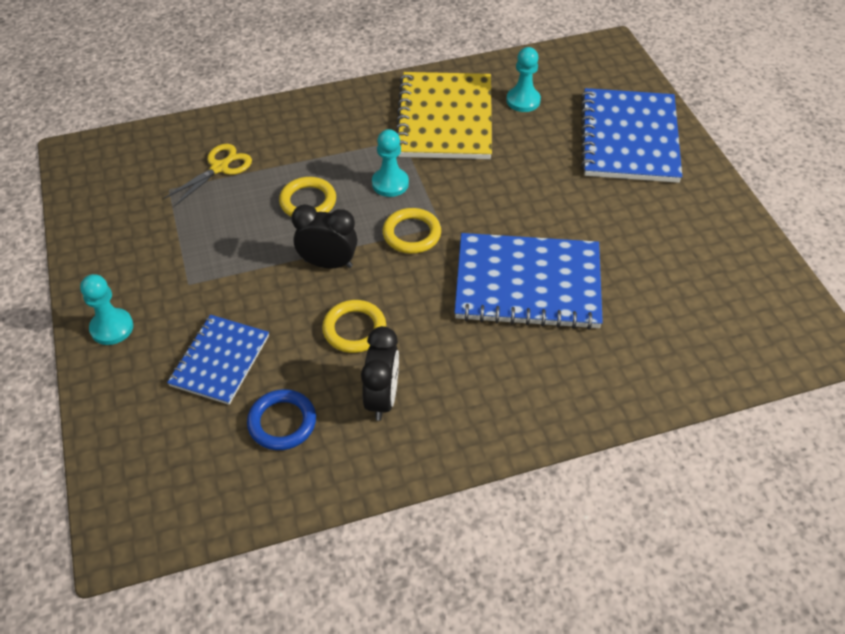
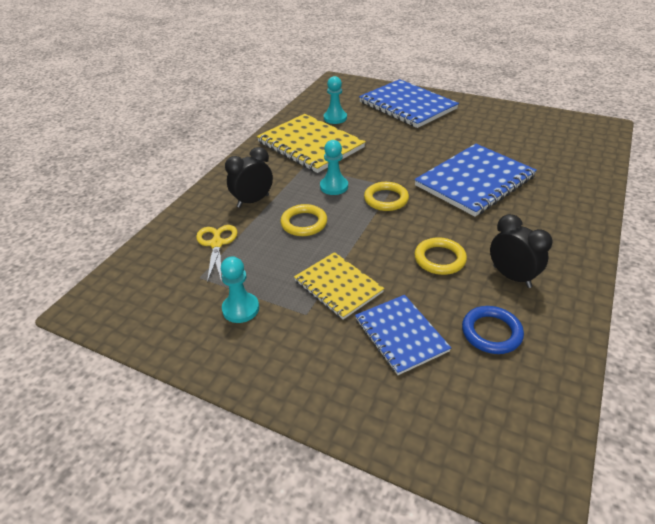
camera: 45 degrees left, 10 degrees down
(112, 328) = (299, 380): turquoise pawn -> turquoise pawn (241, 309)
(242, 282) = (338, 286): none -> yellow notebook
(328, 263) = (369, 241): black clock -> black clock (253, 201)

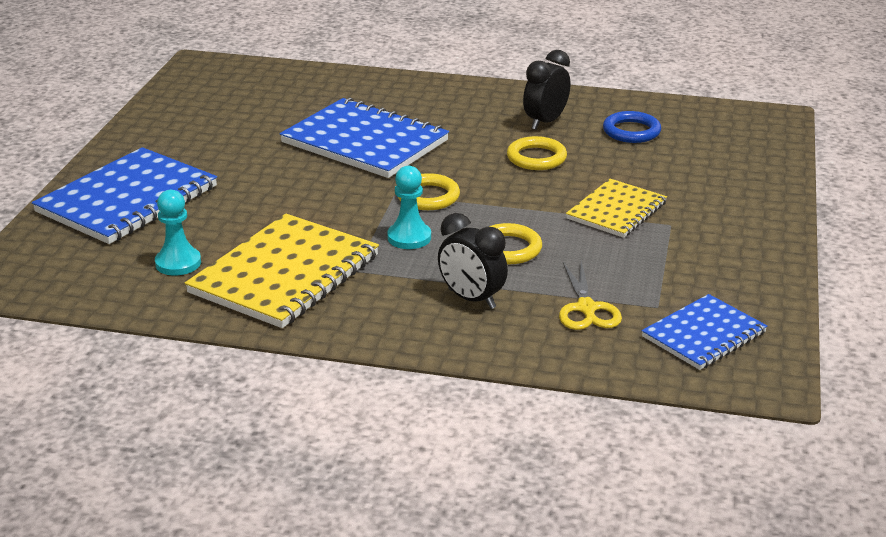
camera: 105 degrees left, 10 degrees down
(217, 244) = (586, 308): yellow scissors -> yellow scissors turned 75 degrees counterclockwise
(241, 309) = (691, 265): turquoise pawn -> none
(401, 335) = (664, 172): blue notebook -> blue notebook (703, 334)

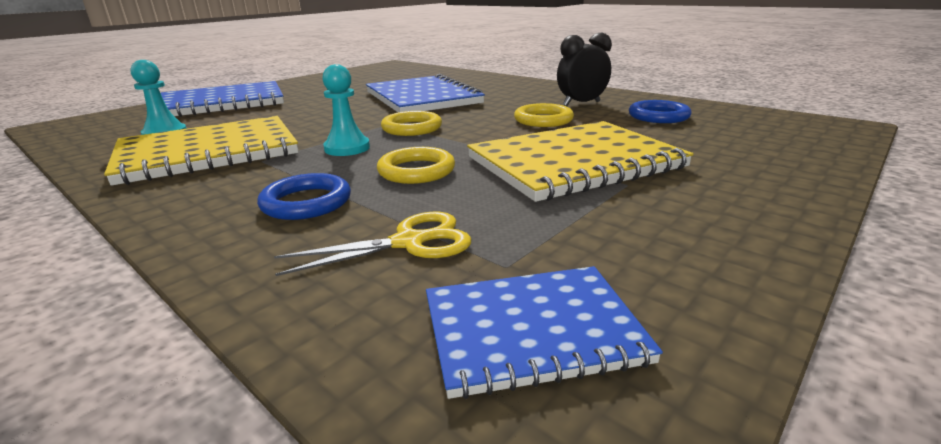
camera: 30 degrees right, 5 degrees down
(471, 299) = (306, 202): black clock -> blue ring
(586, 308) = (409, 242): yellow scissors -> yellow scissors turned 135 degrees counterclockwise
(616, 211) = (574, 163): yellow notebook -> yellow notebook, size x1.68

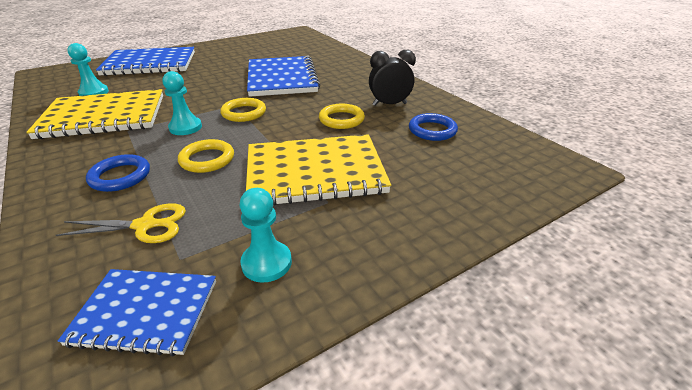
camera: 15 degrees right, 10 degrees up
(633, 248) = (266, 263): none -> turquoise pawn

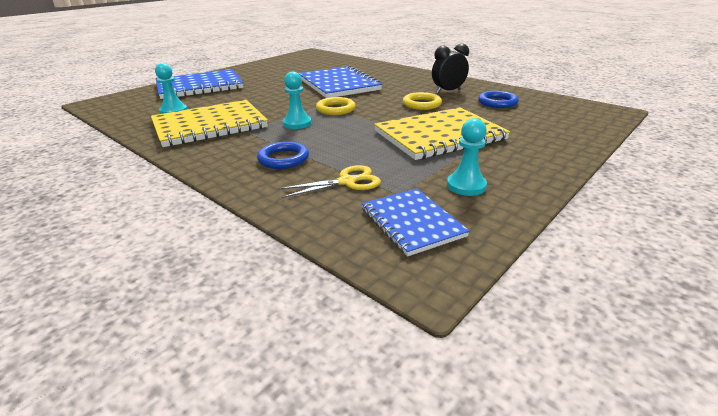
camera: 15 degrees left, 5 degrees down
(145, 312) = (412, 222): blue notebook -> blue notebook turned 75 degrees clockwise
(207, 159) = (344, 140): yellow ring -> none

